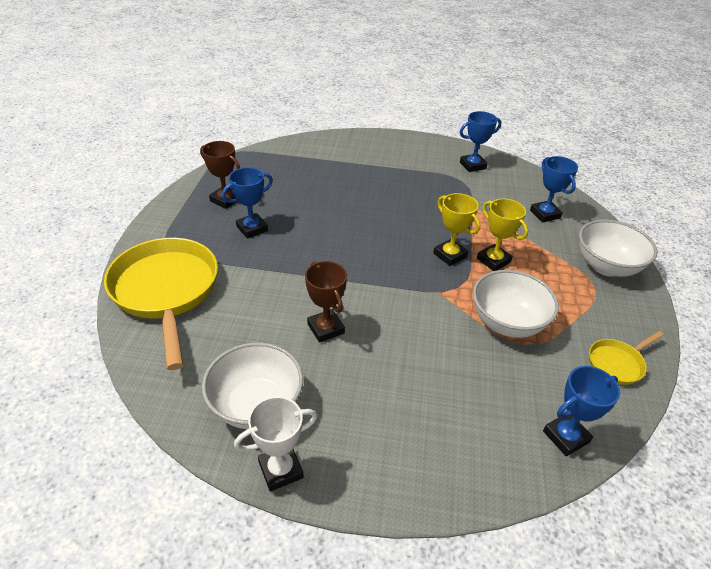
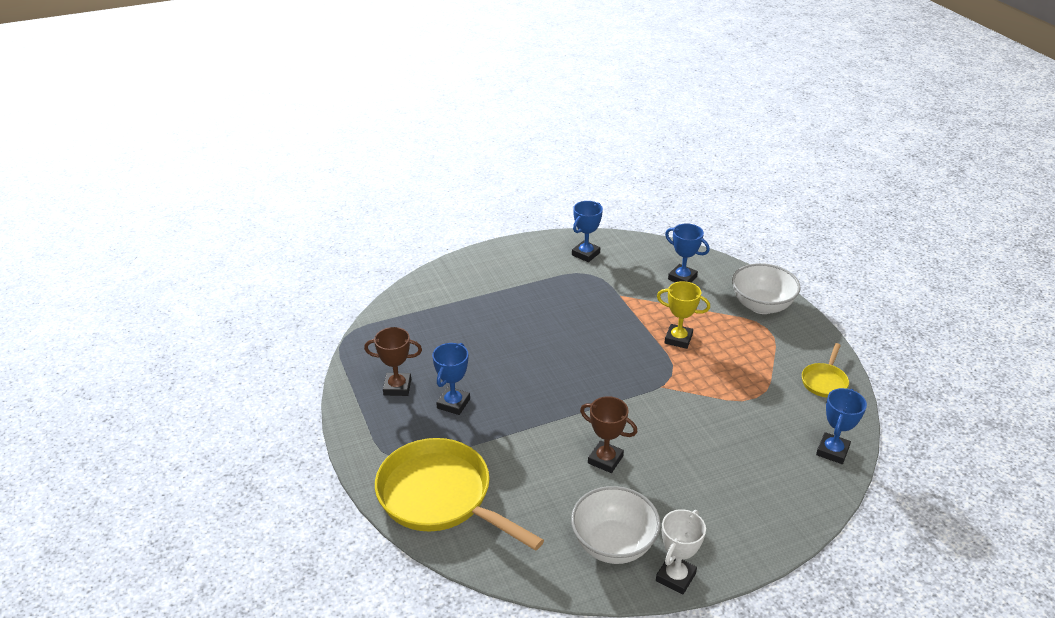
camera: 30 degrees left, 5 degrees down
(450, 255) = (642, 350): yellow trophy -> none
(507, 323) = (730, 387): white bowl -> none

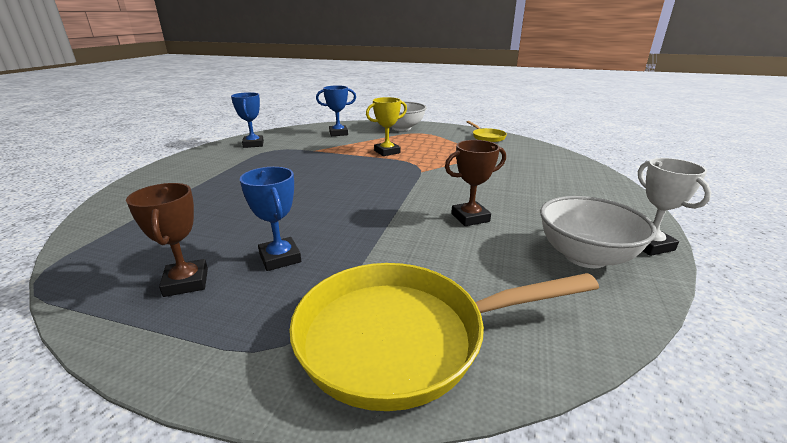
camera: 50 degrees left, 10 degrees down
(397, 387) = (186, 282): brown trophy -> brown trophy turned 60 degrees counterclockwise
(832, 451) = (550, 154): blue trophy -> none

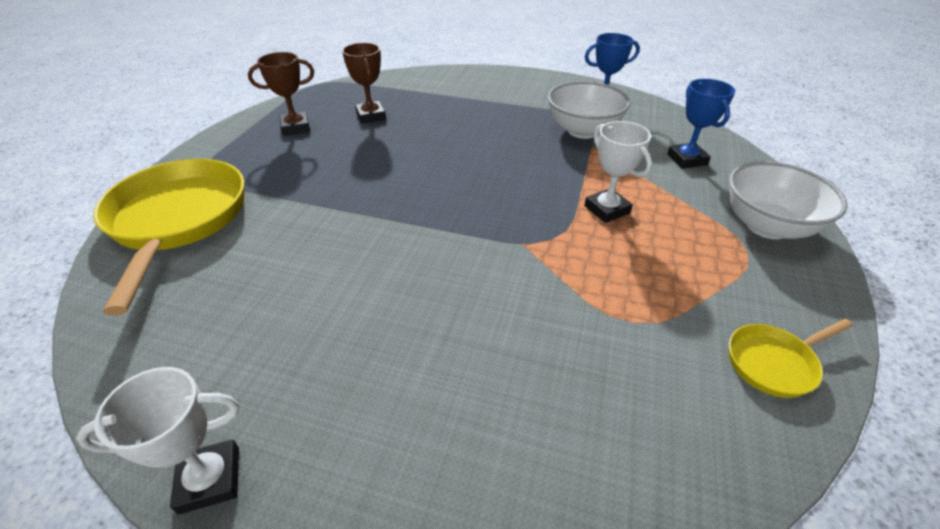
camera: 90 degrees right, 15 degrees up
(280, 258) = (312, 158): blue trophy -> none
(387, 152) = (606, 209): yellow trophy -> white trophy
(470, 218) = (355, 279): brown trophy -> brown trophy (371, 116)
(585, 256) = (220, 375): white bowl -> white bowl (583, 131)

